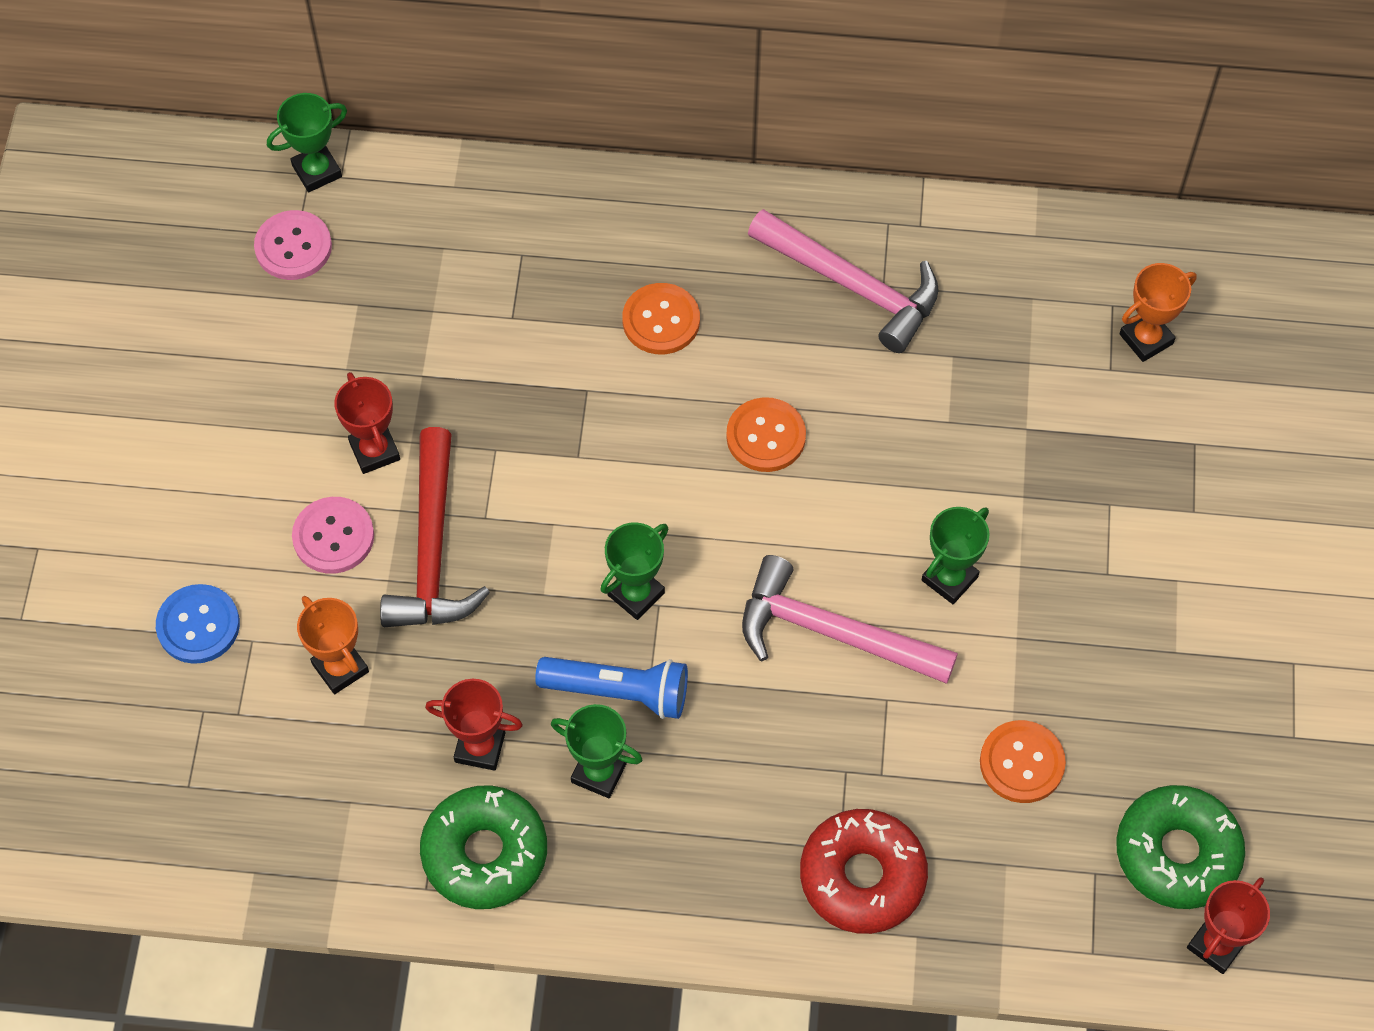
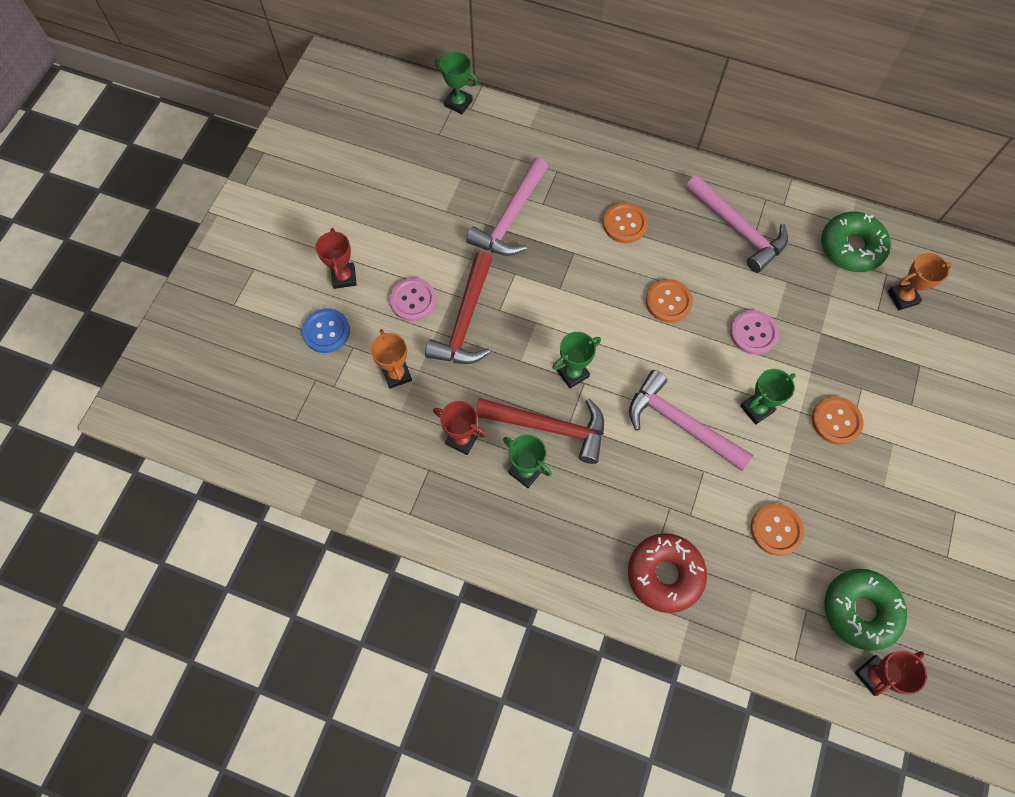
camera: 15 degrees right, 5 degrees up
(293, 247) = (435, 140): pink button -> pink button (753, 333)
(317, 171) = (458, 103): green trophy -> green trophy turned 45 degrees clockwise
(374, 451) = (448, 259): red trophy -> red trophy (344, 277)
(463, 355) = (511, 218): none -> pink hammer
(485, 853) = (448, 502): green donut -> green donut (851, 247)
(618, 692) = (549, 427): blue flashlight -> red hammer
(1080, 567) = (836, 421): none -> orange button

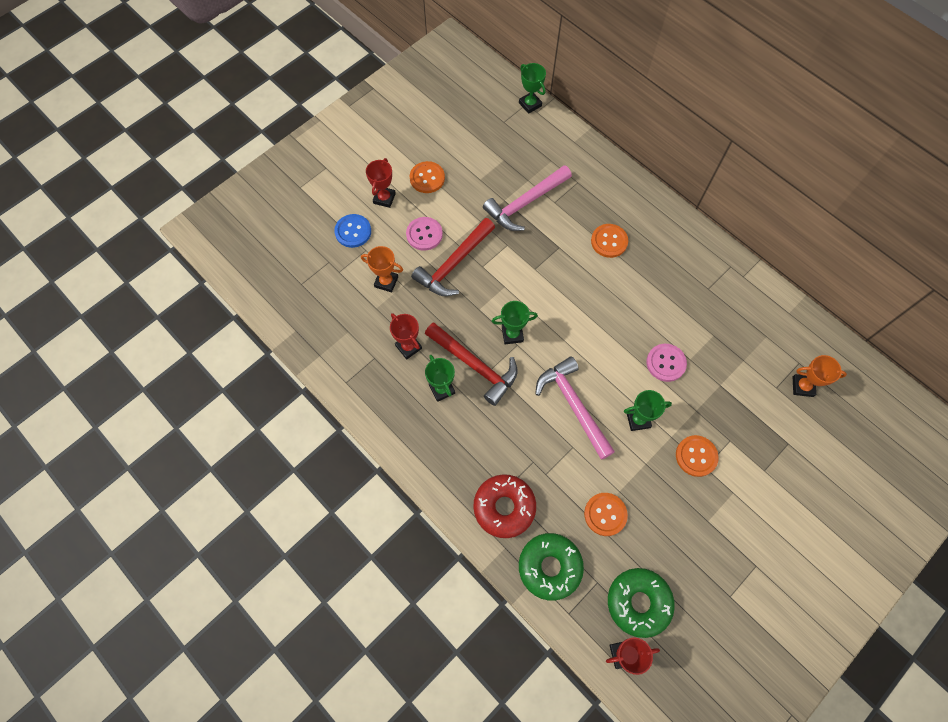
camera: 25 degrees right, 0 degrees up
(397, 374) = (386, 282): orange trophy -> orange trophy turned 75 degrees counterclockwise
(668, 302) = (612, 312): orange button -> orange button (427, 178)
(737, 229) = (695, 280): pink hammer -> none
(851, 247) = (780, 331): green donut -> green donut (549, 567)

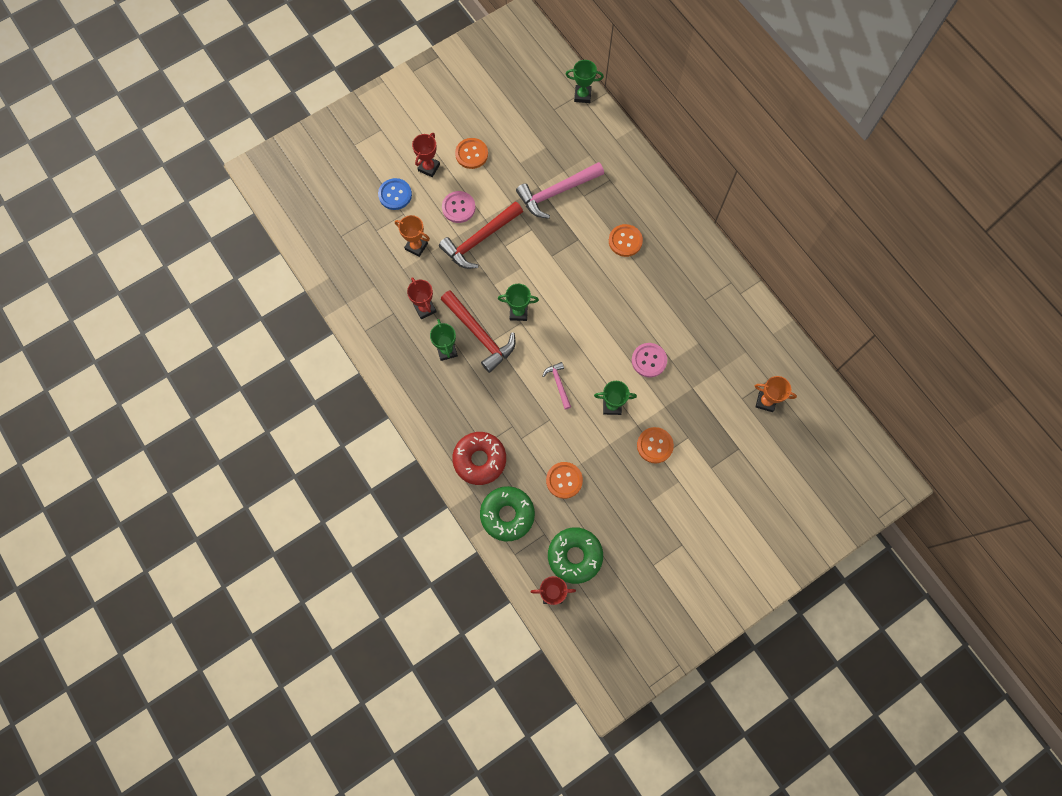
camera: 10 degrees right, 5 degrees up
(530, 104) = (582, 95): green trophy -> green trophy turned 60 degrees counterclockwise
(574, 405) = (558, 384): pink hammer -> pink hammer, size x0.51

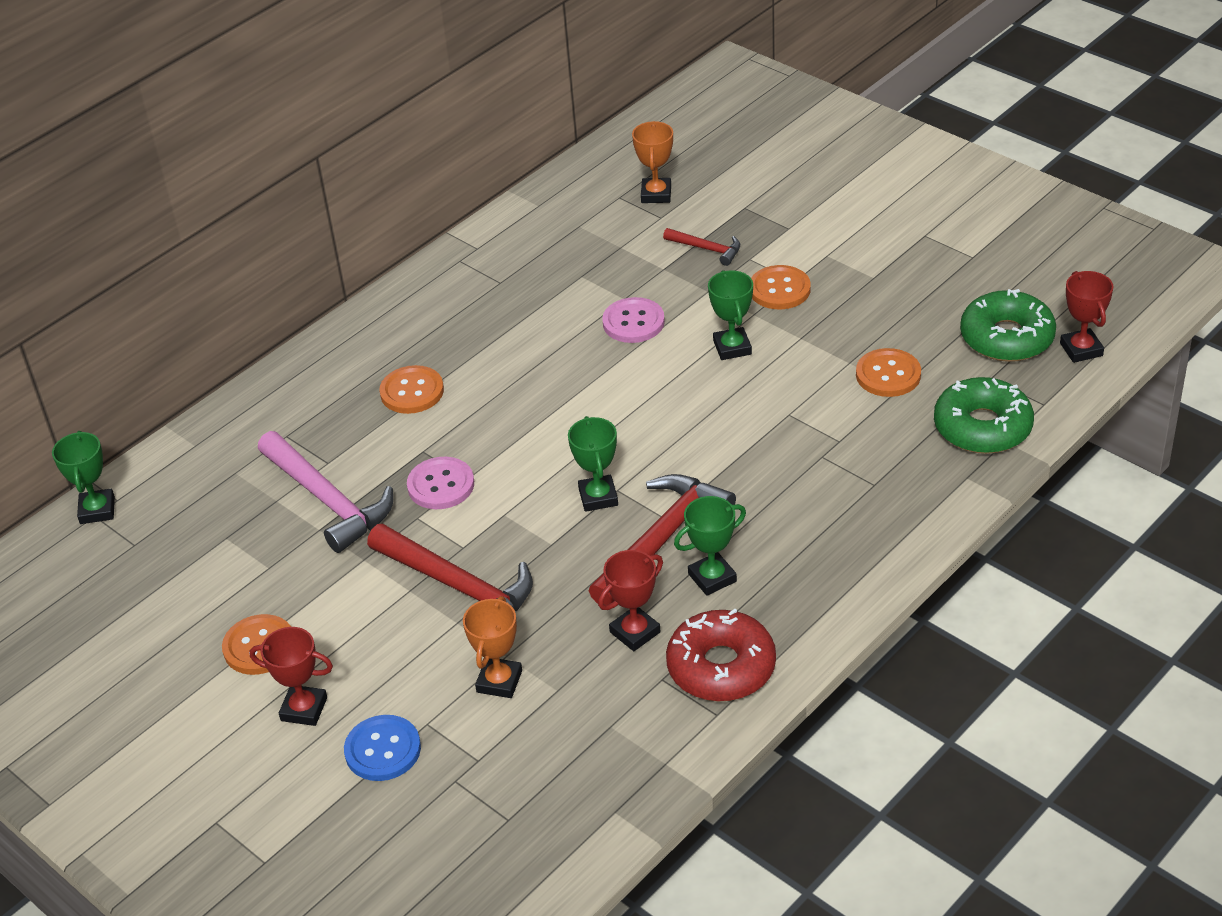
camera: 100 degrees left, 30 degrees down
(458, 207) = (392, 636): pink button -> pink button (441, 485)
(479, 460) = (903, 483): red donut -> red donut (721, 667)
(558, 384) = (719, 417): pink hammer -> none
(704, 416) = (706, 249): none -> red hammer

